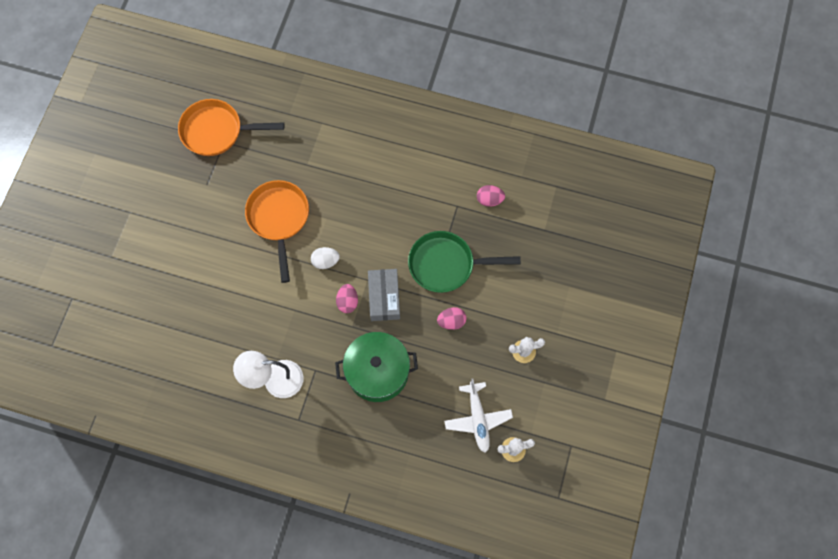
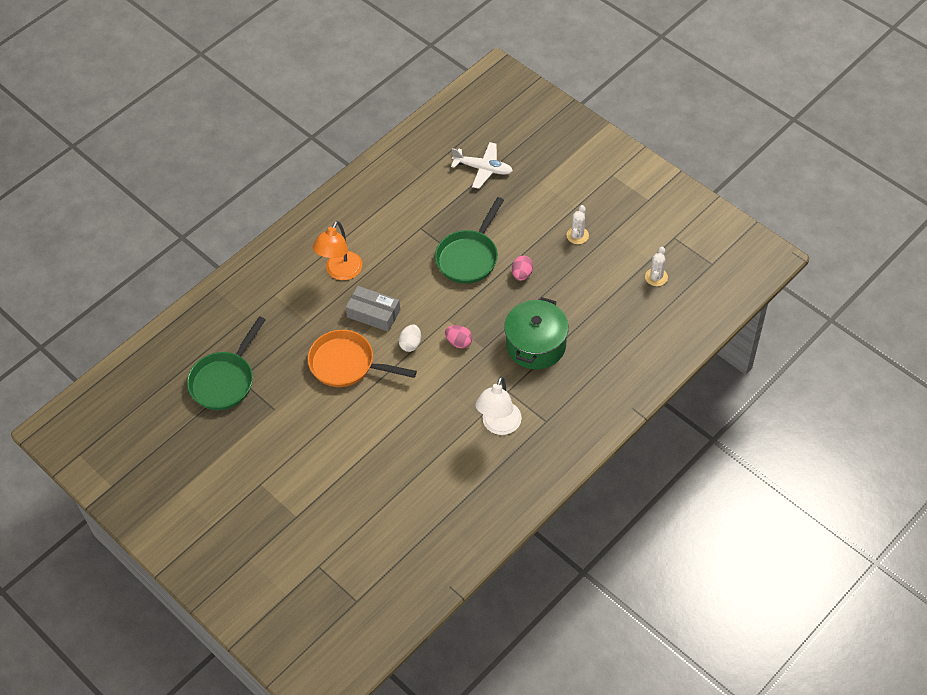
camera: 60 degrees left, 15 degrees down
(217, 131) = (225, 380): orange pan -> green pan
(373, 164) = (340, 272): none -> orange lamp
(384, 297) = (471, 313): grey box -> grey box (373, 313)
(478, 419) = (617, 290): white plane -> white plane (483, 169)
(489, 200) = (429, 203): pink egg -> none

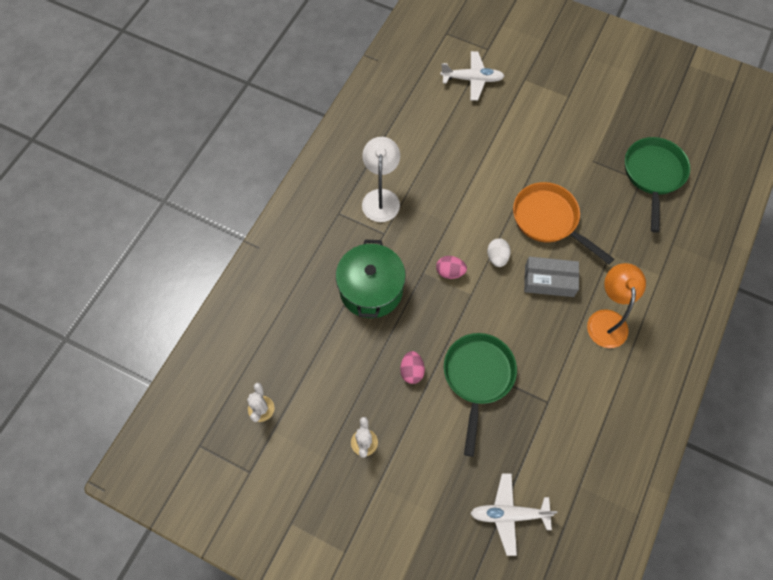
camera: 160 degrees right, 10 degrees up
(347, 364) = (549, 220): orange pan -> orange pan turned 135 degrees counterclockwise
(352, 532) = (472, 79): none -> white plane

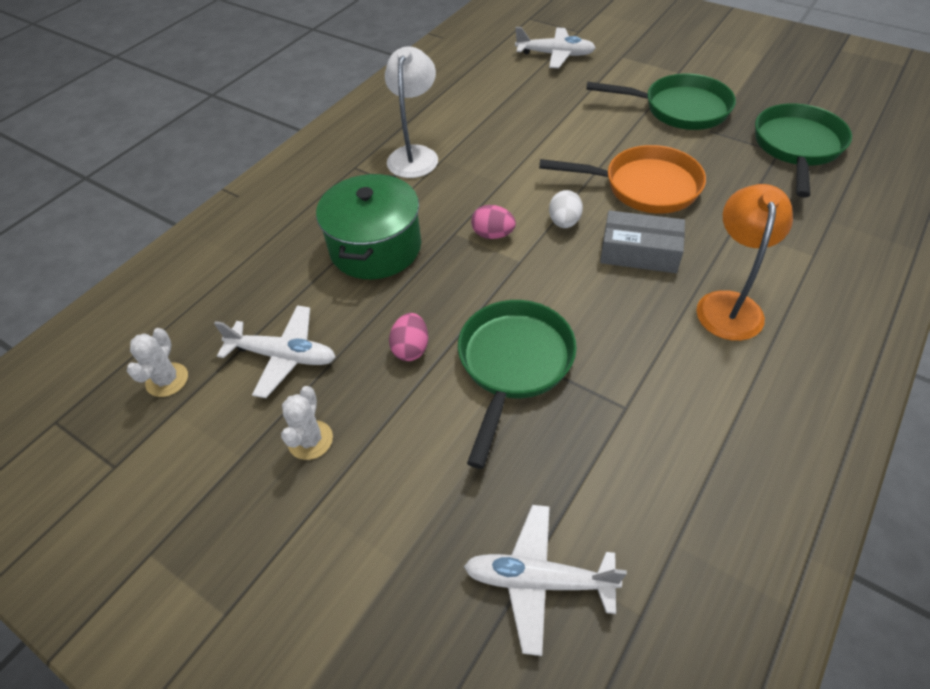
camera: 10 degrees right, 15 degrees down
(331, 384) = (283, 356): none -> white plane
(549, 220) = (644, 187): orange pan -> orange pan turned 135 degrees clockwise
(570, 138) = (679, 109): none -> green pan

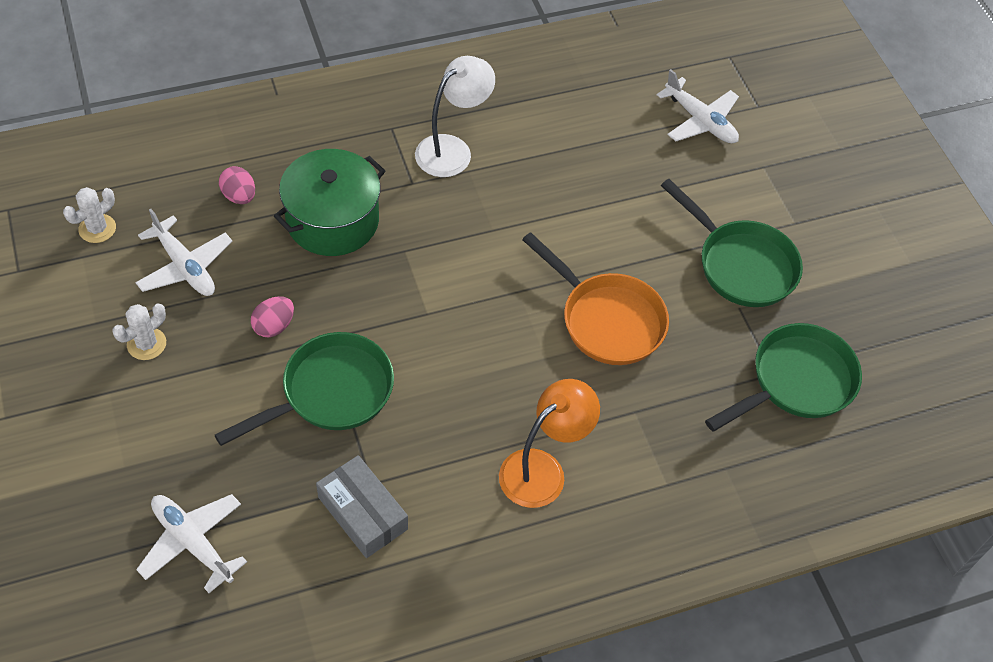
camera: 30 degrees right, 5 degrees up
(493, 234) = (432, 274): pink egg -> pink egg (239, 196)
(564, 222) = (501, 304): white egg -> none
(639, 252) = (528, 375): grey box -> grey box (362, 513)

